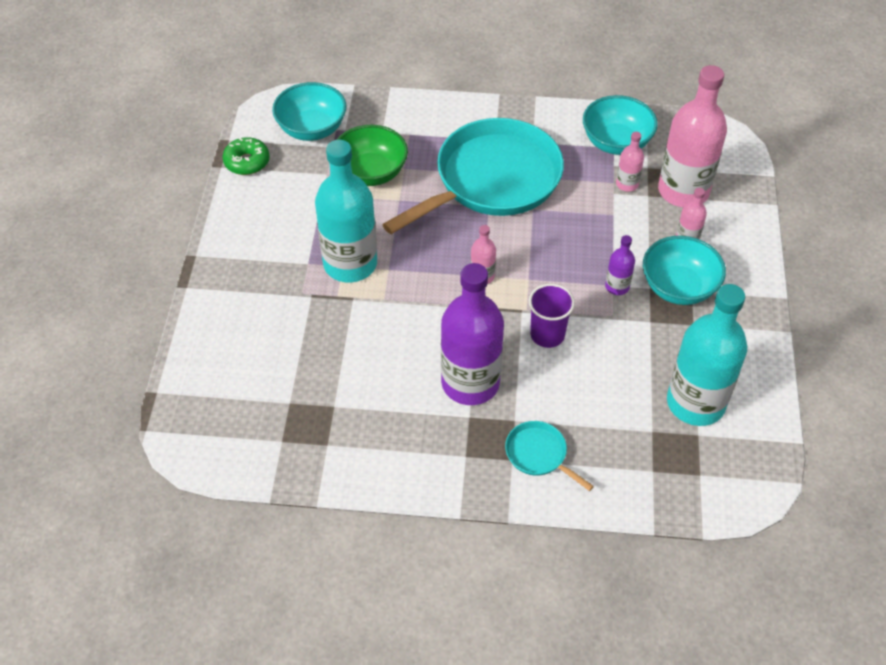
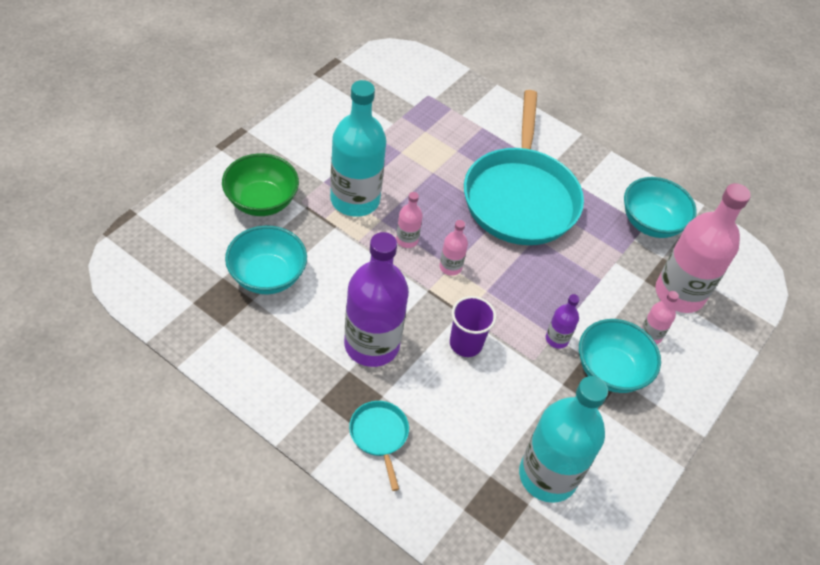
camera: 25 degrees right, 0 degrees up
(247, 162) = (341, 83): green donut -> none
(312, 129) = (410, 84): turquoise bowl -> turquoise bowl (267, 276)
(371, 173) = (428, 140): green bowl -> green bowl (261, 201)
(492, 180) = (520, 197): turquoise pan -> turquoise pan turned 105 degrees clockwise
(627, 184) = (633, 261): pink bottle -> pink bottle (407, 240)

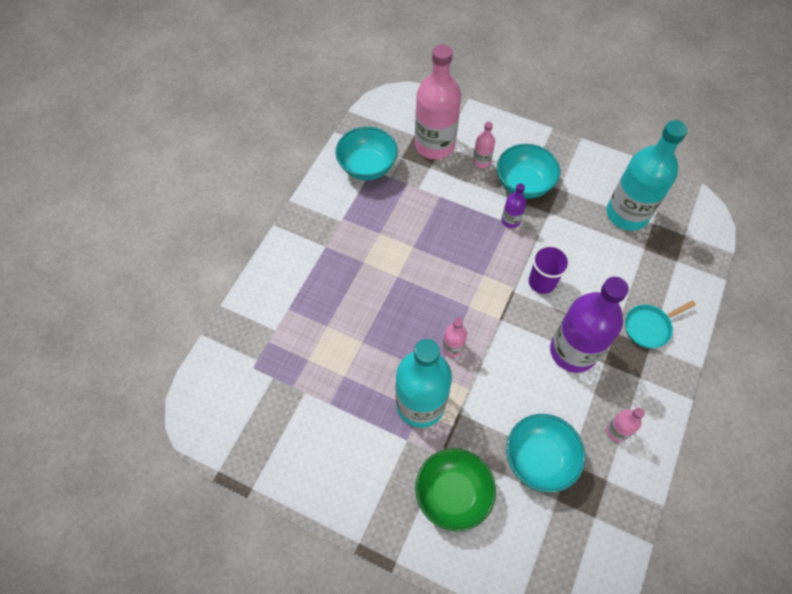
camera: 95 degrees left, 10 degrees up
(450, 267) = (470, 306): pink bottle -> pink bottle (616, 431)
(520, 197) = (370, 264): turquoise pan -> none

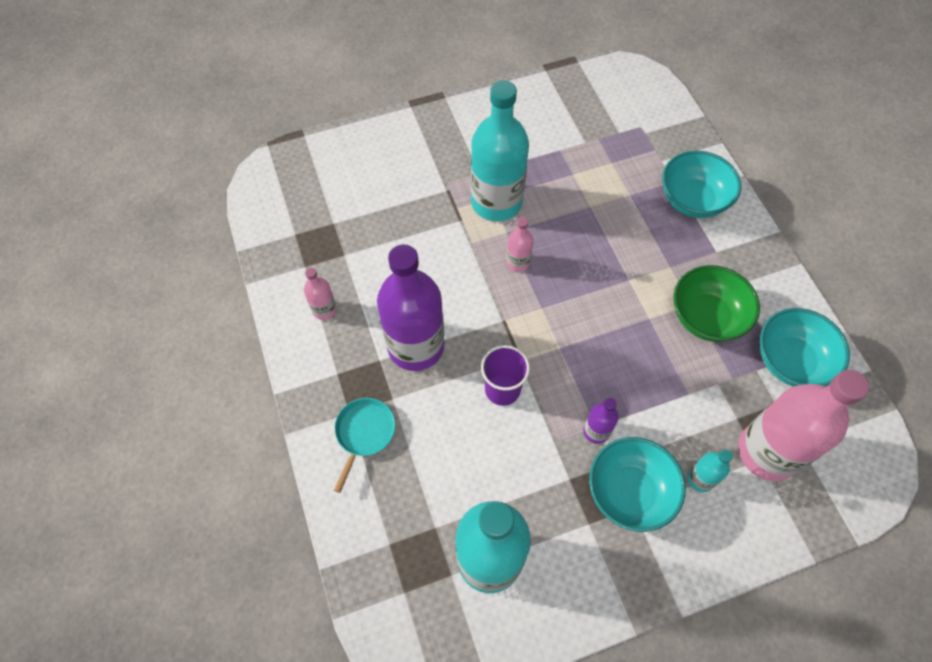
camera: 135 degrees right, 0 degrees up
(453, 494) = (412, 168): green bowl -> green bowl (706, 317)
(481, 161) = (700, 479): pink bottle -> turquoise bottle
(539, 458) = (370, 239): turquoise bowl -> turquoise bowl (692, 200)

